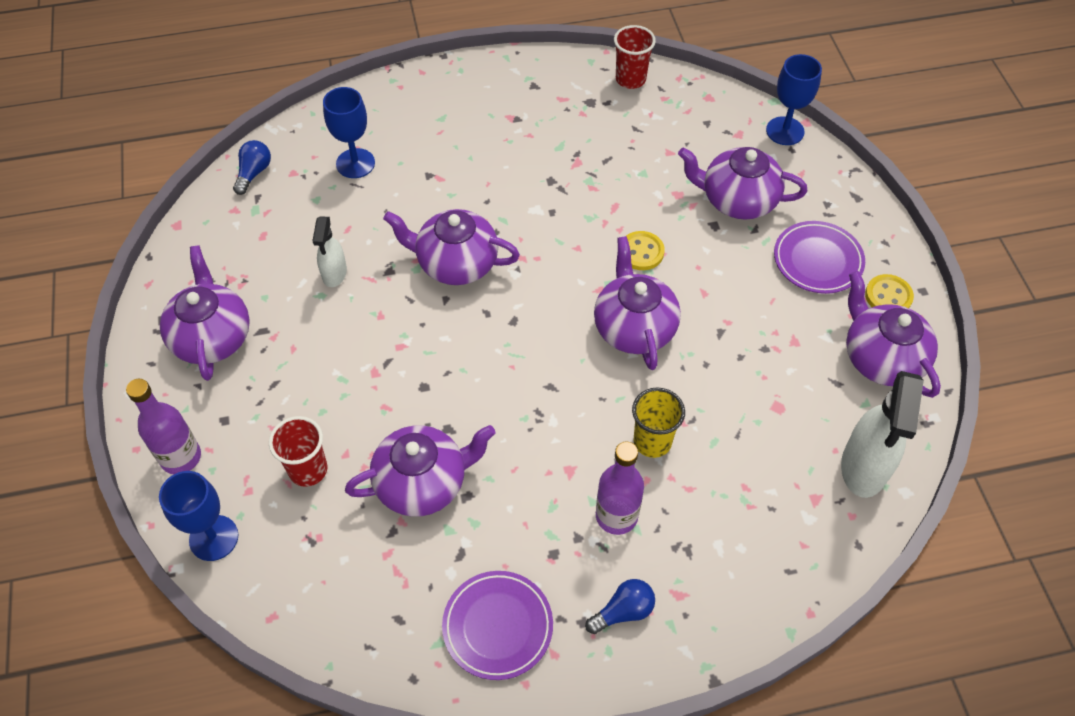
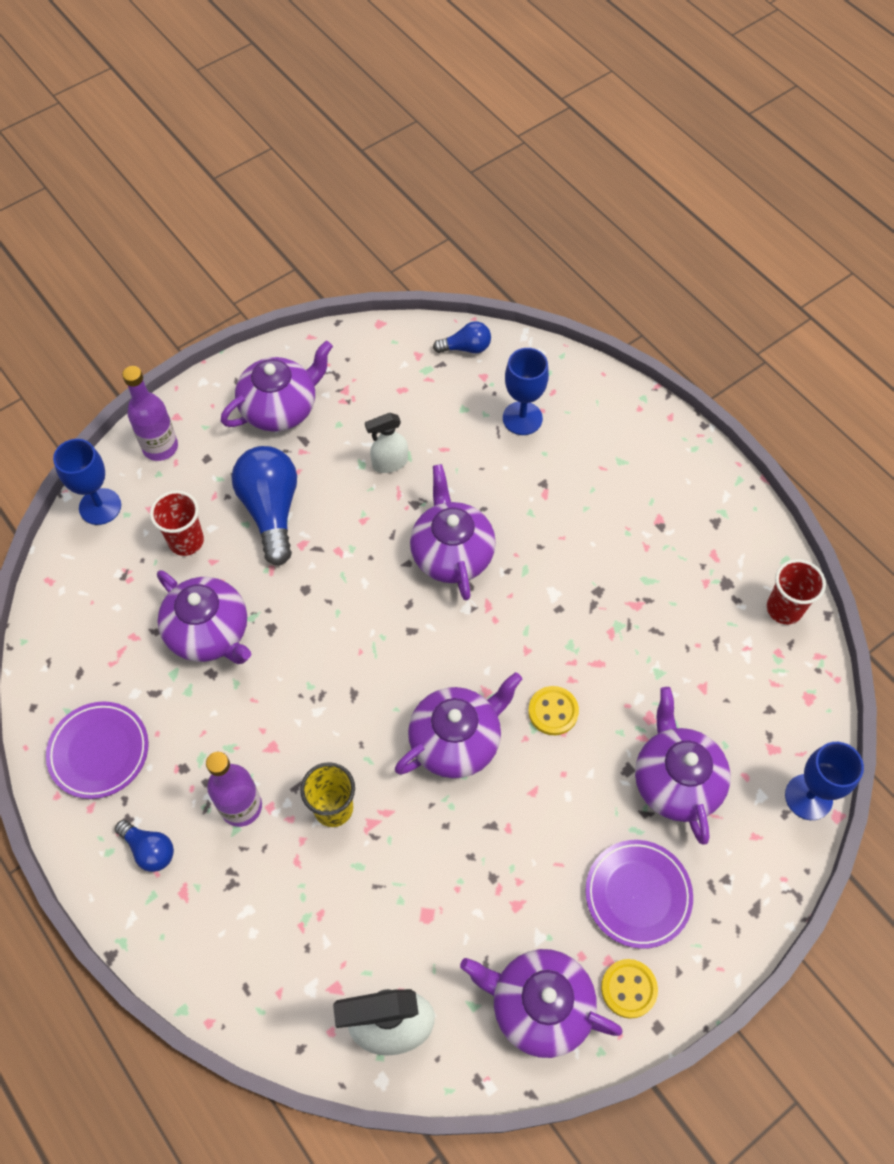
camera: 65 degrees right, 5 degrees up
(321, 385) = (271, 510): none -> blue light bulb
(881, 358) = (539, 1006): purple teapot -> purple teapot turned 105 degrees counterclockwise

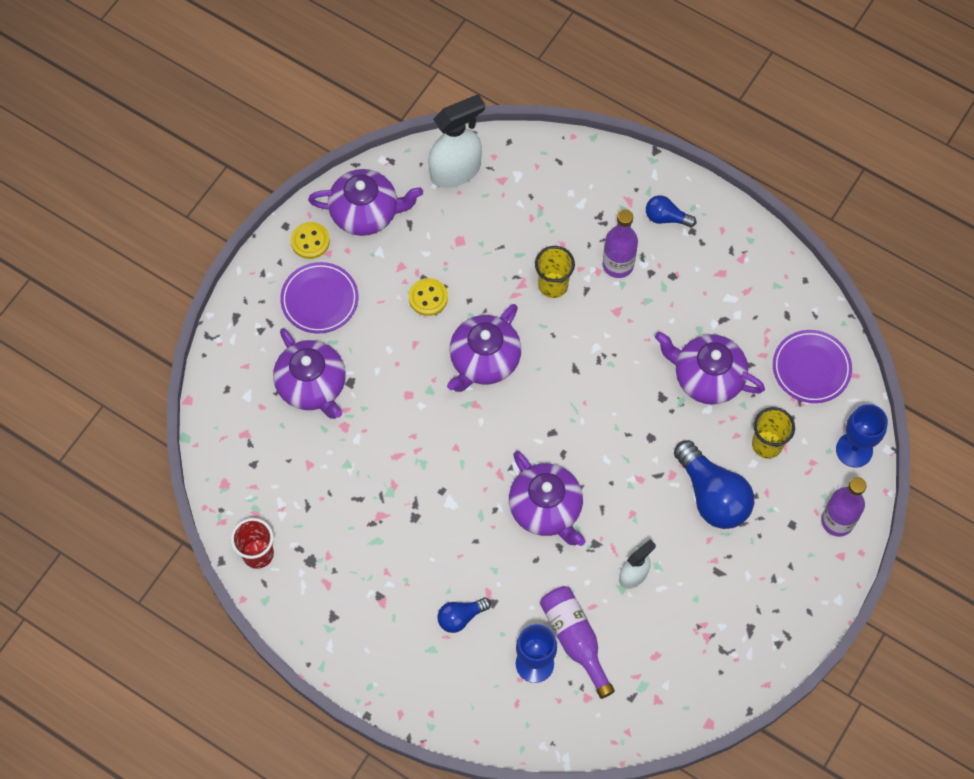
camera: 160 degrees right, 5 degrees up
(99, 752) = (738, 266): purple plate -> purple plate (811, 368)
(186, 541) = (767, 444): red cup -> yellow cup
(280, 408) = (754, 596): purple teapot -> none
(466, 348) = (615, 725): blue light bulb -> blue light bulb (460, 617)
(474, 426) = (575, 639): none -> purple bottle
(553, 711) = (419, 406): yellow button -> yellow button (428, 298)
(808, 797) = (211, 407): blue goblet -> none

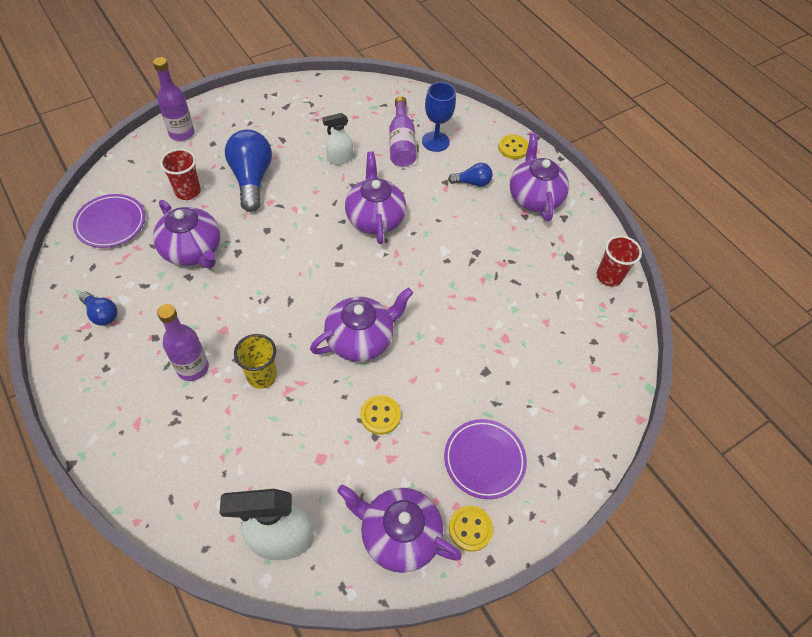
camera: 160 degrees left, 10 degrees down
(312, 386) = (520, 383): purple teapot -> purple teapot (534, 197)
(433, 702) = (513, 148): none -> yellow button
(666, 218) = (117, 391): blue light bulb -> blue light bulb (102, 314)
(767, 444) = (188, 192): yellow cup -> red cup
(854, 450) = (131, 164): blue goblet -> none

